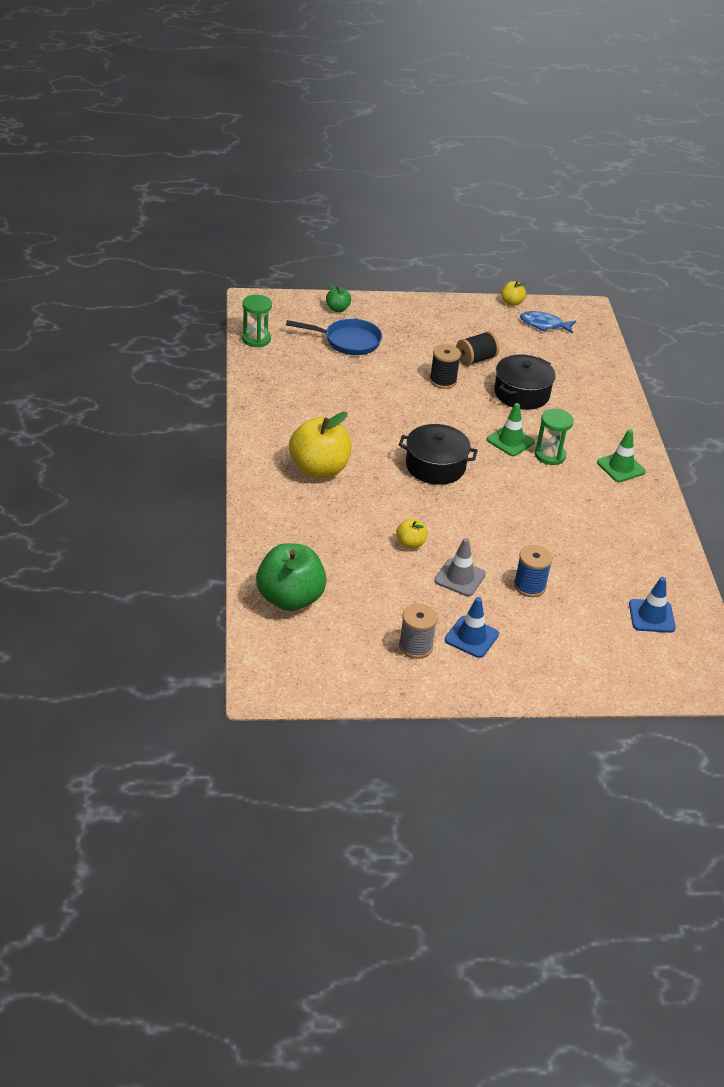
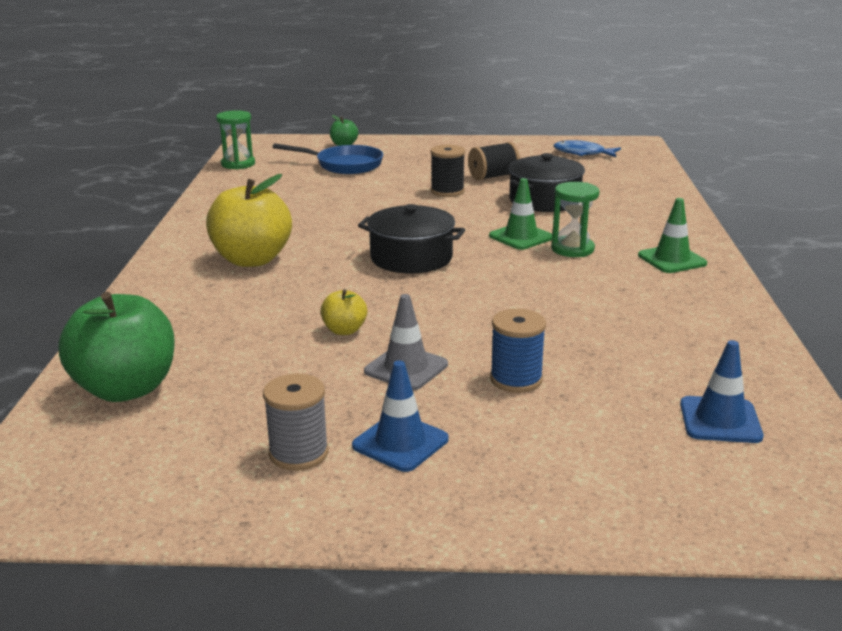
camera: 10 degrees right, 15 degrees down
(512, 302) = (547, 140): yellow apple -> none

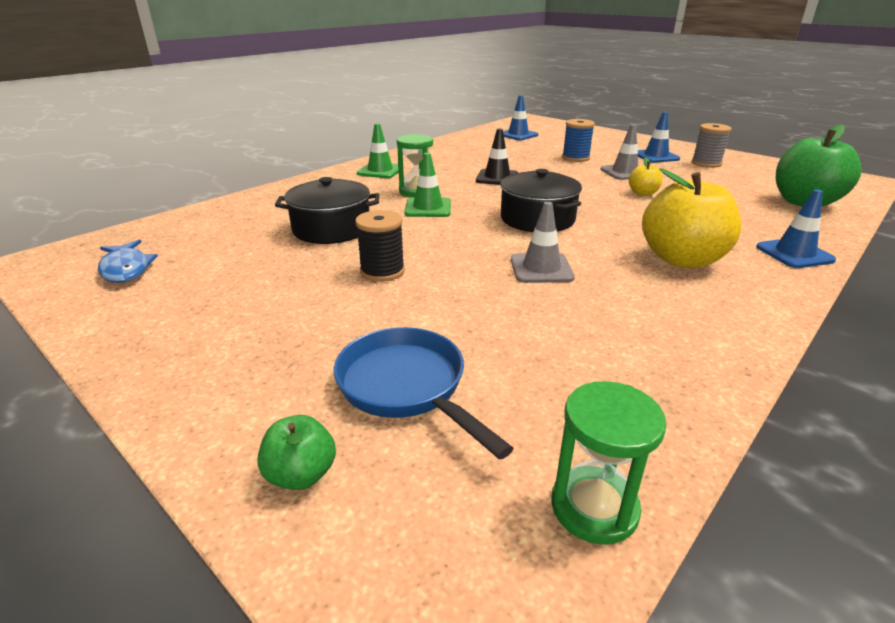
camera: 140 degrees left, 5 degrees up
(151, 296) = (794, 254): none -> blue traffic cone
(351, 222) = (541, 269): none -> grey traffic cone
(493, 176) = (293, 273): black spool -> none
(539, 295) = (497, 178): none -> black traffic cone

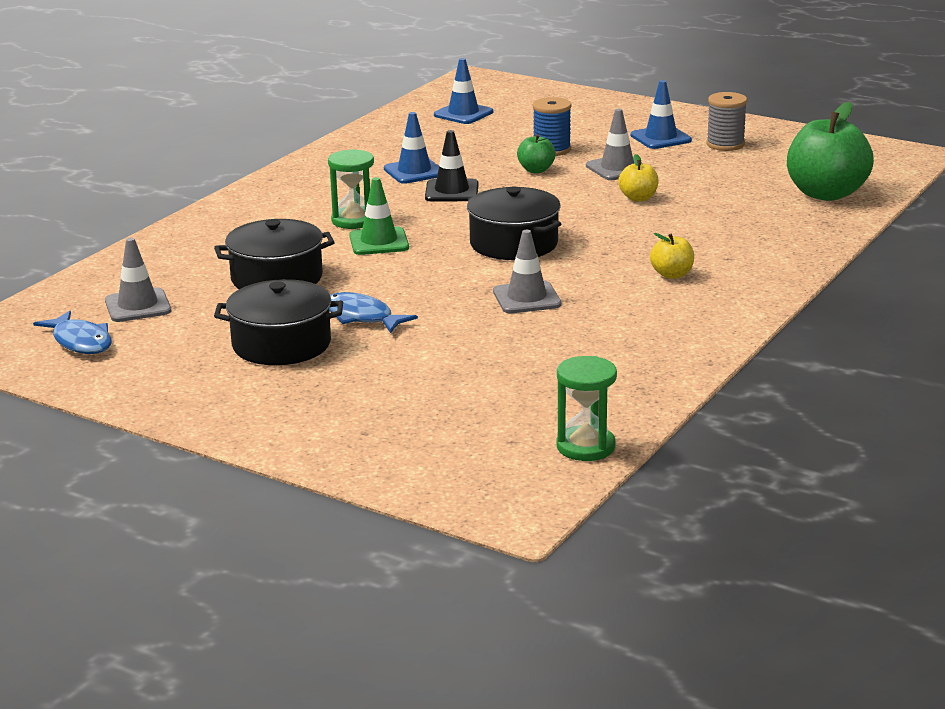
camera: 10 degrees left, 5 degrees down
(204, 241) = (138, 306): none -> grey traffic cone
(294, 292) = (281, 344): none -> black pot
(301, 474) = (376, 455): green apple -> green apple (536, 170)
(380, 171) = (290, 194): green traffic cone -> none
(382, 271) = (361, 317): black spool -> blue fish
(406, 387) = (430, 402): blue pan -> none
(682, 259) = (672, 275): yellow apple -> yellow apple, size x0.47
(794, 254) = (789, 257): blue traffic cone -> blue traffic cone (414, 172)

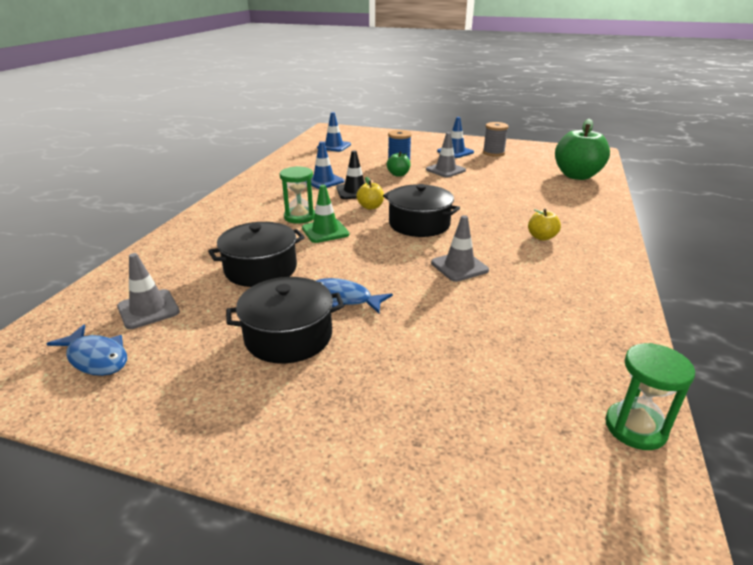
camera: 15 degrees left, 5 degrees up
(638, 198) = (473, 187): yellow apple -> yellow apple (370, 207)

